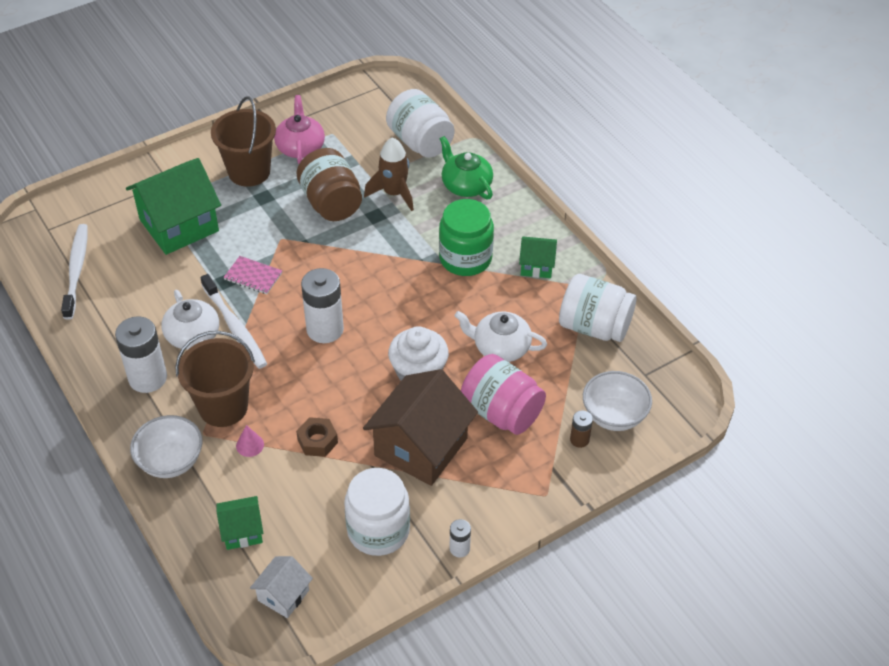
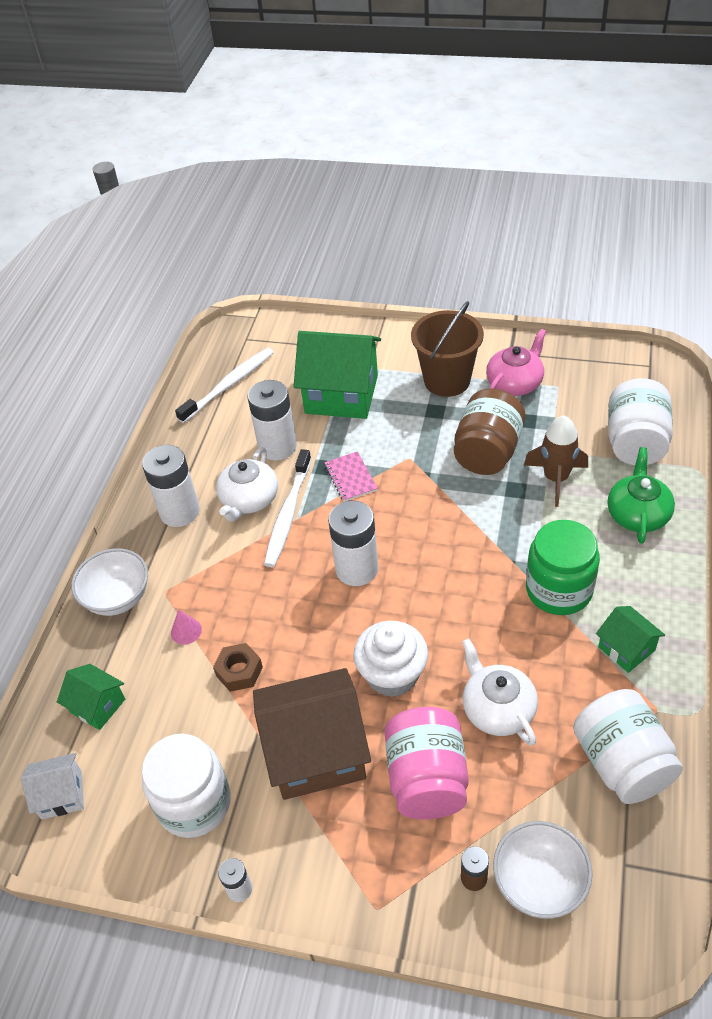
camera: 50 degrees right, 0 degrees up
(171, 289) = (277, 446): none -> white battery
(223, 407) = (204, 580): brown bucket -> none

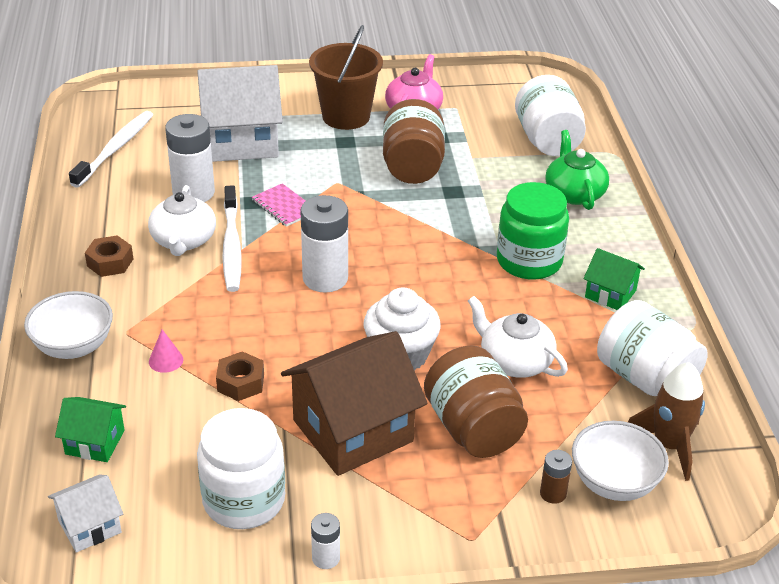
camera: 25 degrees left, 10 degrees down
(179, 511) = (110, 262): white battery -> brown nut
(341, 394) = (242, 141): green house -> white house
(427, 779) = (473, 428): pink jar -> brown jar
(556, 479) = (487, 178): brown rocket -> brown rocket (668, 446)

